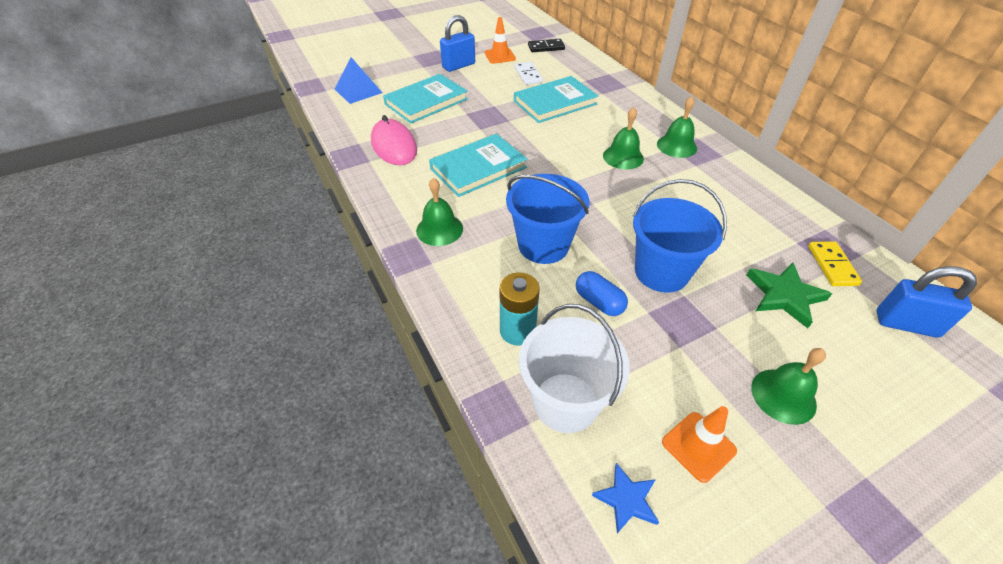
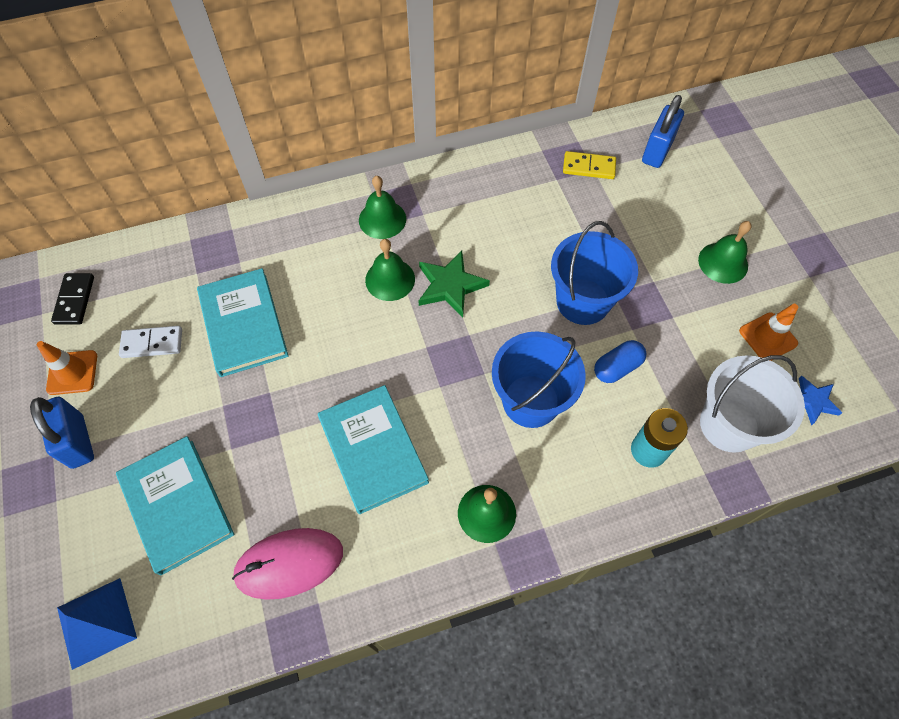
camera: 80 degrees left, 15 degrees up
(784, 296) = (621, 217): green star -> green star (450, 286)

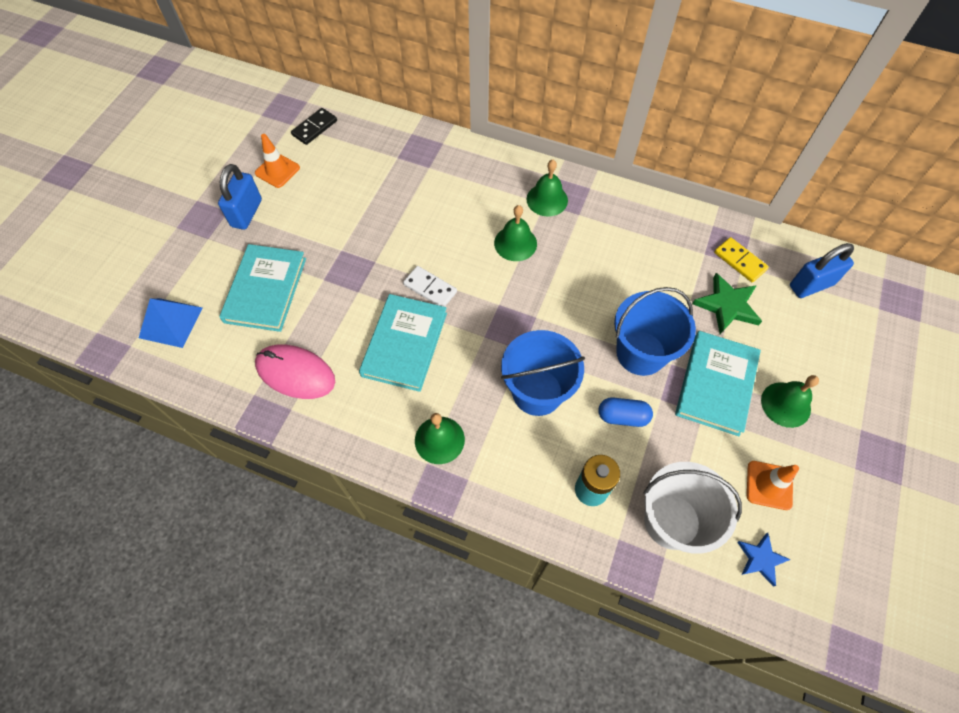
camera: 40 degrees right, 0 degrees up
(152, 343) = (334, 183): white domino -> white domino (430, 288)
(243, 324) = (396, 208): turquoise book -> turquoise book (715, 384)
(450, 286) = (553, 275): green star -> green star (727, 306)

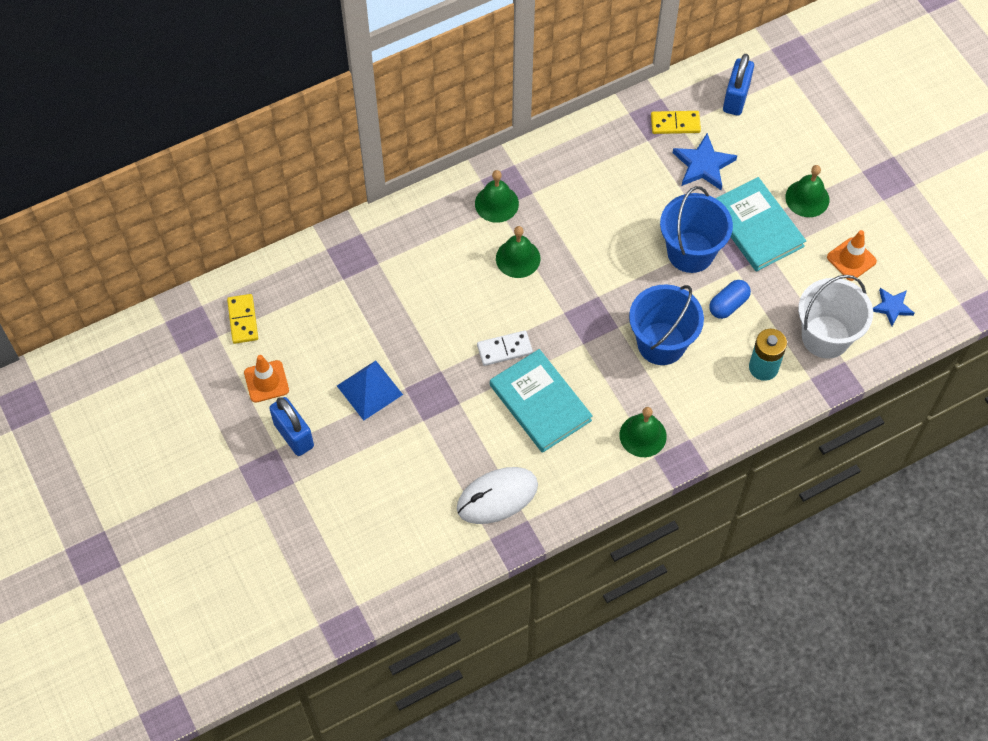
camera: 50 degrees left, 0 degrees up
(171, 322) = (361, 561): blue pyramid -> blue pyramid (369, 390)
(265, 290) = (393, 470): turquoise book -> none
(295, 373) = (497, 497): pink mouse -> white mouse
(314, 128) = (243, 320): black domino -> yellow domino
(727, 306) = (703, 165): green star -> blue star

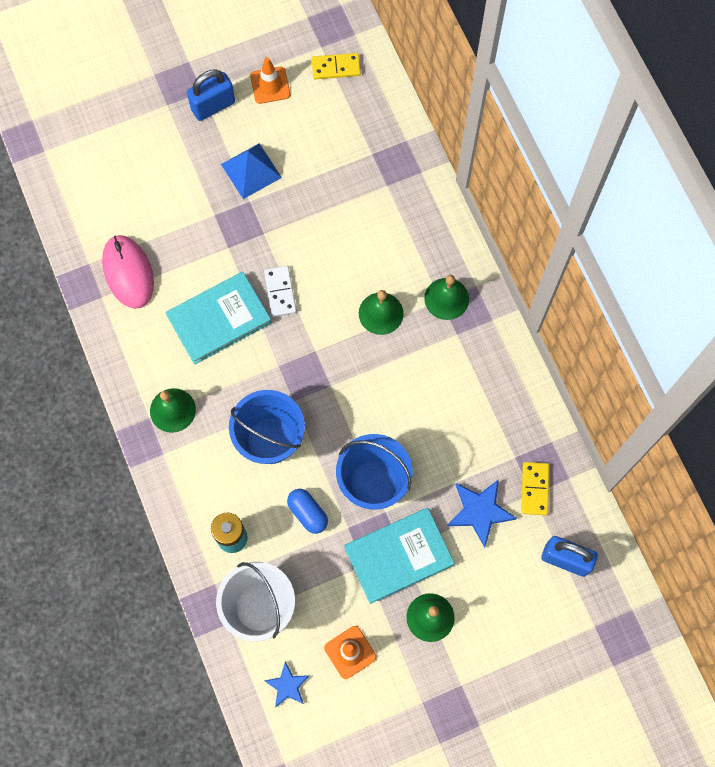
camera: 95 degrees right, 10 degrees up
(497, 497) = (128, 273): white mouse -> pink mouse

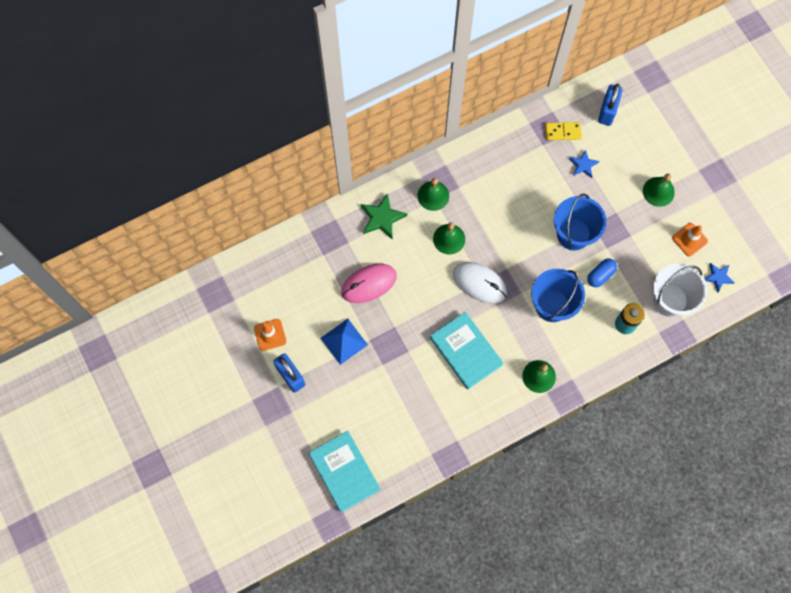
camera: 95 degrees left, 0 degrees up
(128, 273) = (436, 423): pink mouse -> pink mouse (369, 284)
(280, 292) = (440, 310): white domino -> none
(313, 347) = (479, 283): none -> white mouse
(336, 67) = (252, 287): yellow domino -> none
(398, 556) = (621, 214): turquoise book -> turquoise book (344, 472)
(418, 230) = (382, 218): none -> green star
(480, 511) = (583, 165): blue star -> blue star, size x0.64

